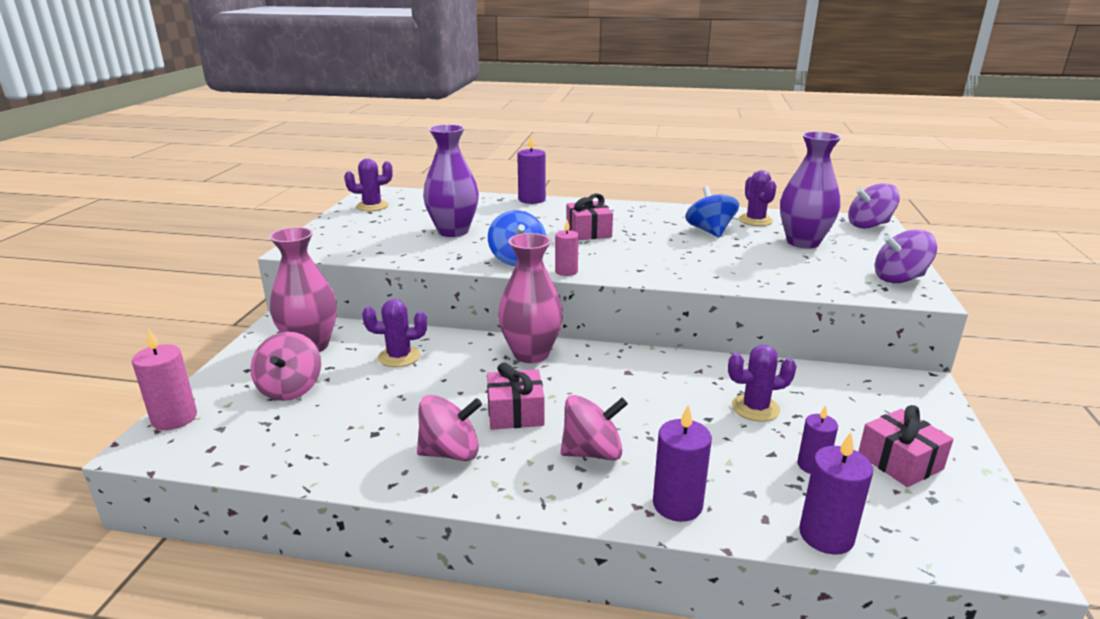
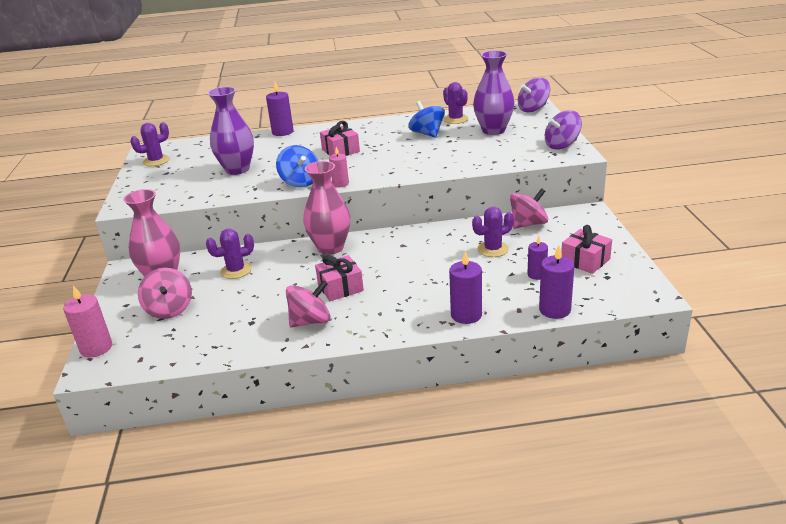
camera: 15 degrees left, 5 degrees up
(592, 452) = (402, 299): pink spinning top -> pink spinning top (528, 224)

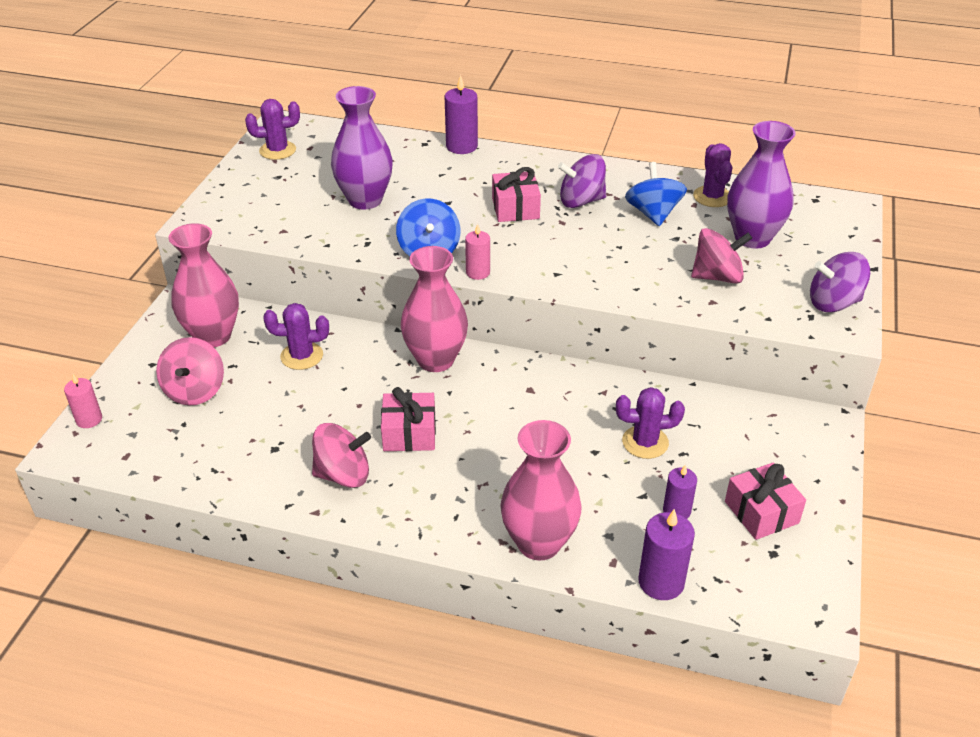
camera: 20 degrees right, 10 degrees up
(96, 348) = (89, 419): pink candle -> pink candle, size x0.65
(466, 315) = (539, 543): purple candle -> pink vase
(528, 224) = (724, 414): pink spinning top -> pink spinning top (717, 277)
(533, 109) = (842, 212): purple spinning top -> purple spinning top (581, 201)

